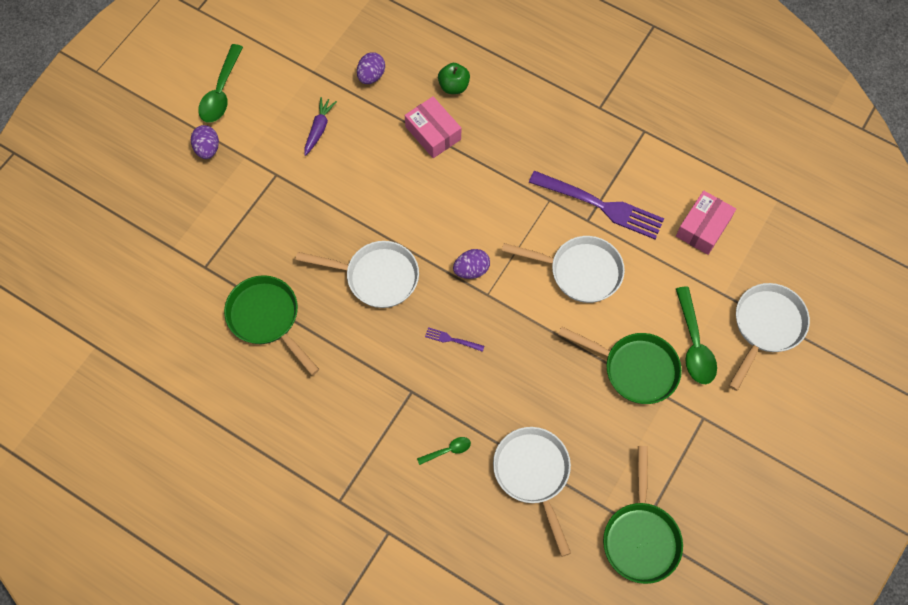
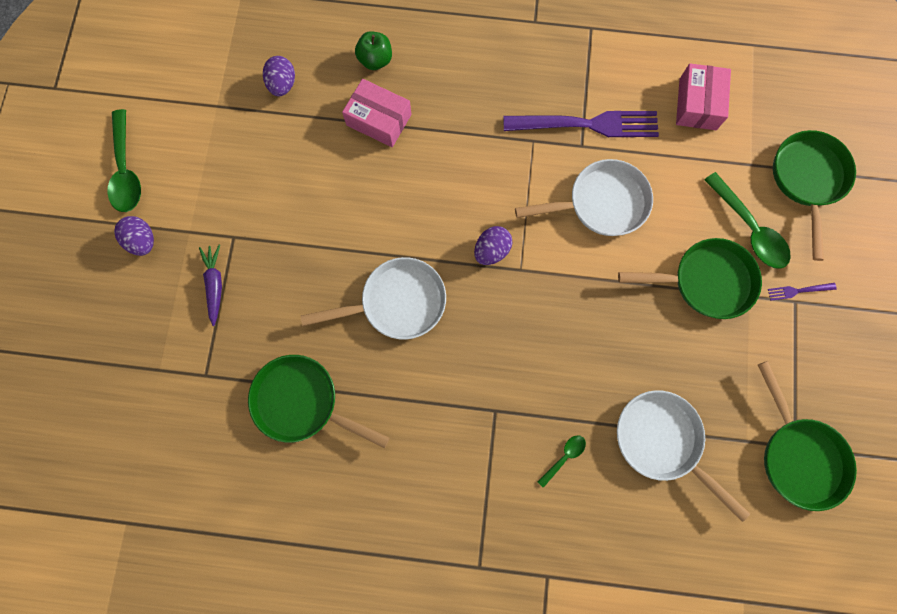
camera: 25 degrees left, 10 degrees up
(319, 129) = (255, 166): purple carrot -> purple carrot (215, 285)
(452, 340) = (509, 335): purple fork -> purple fork (798, 291)
(766, 327) = (807, 180): white pan -> green pan

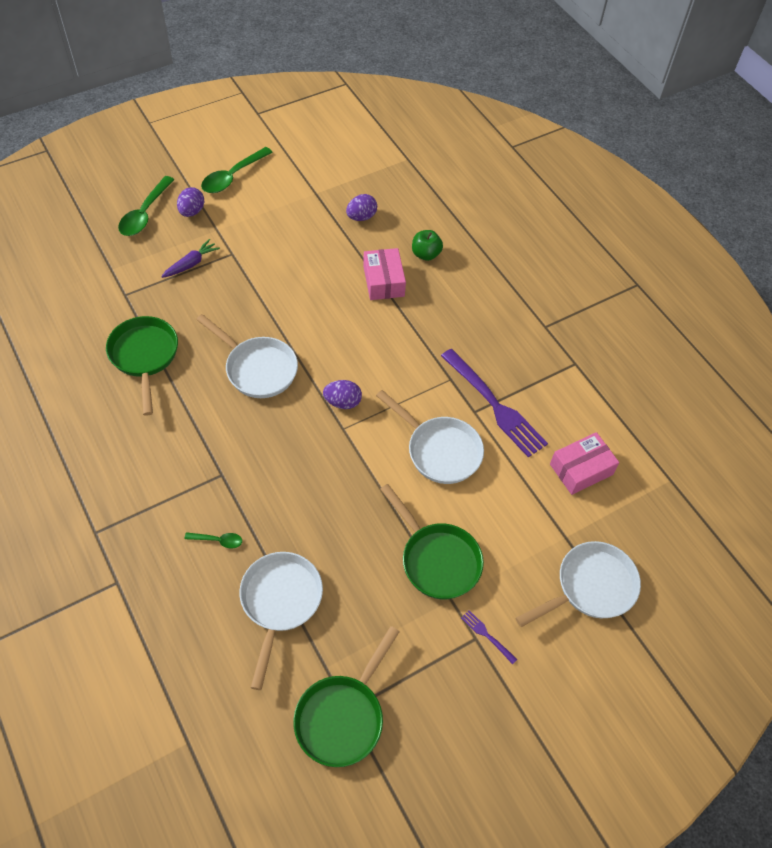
camera: 50 degrees right, 20 degrees down
(749, 229) = (508, 567): green spoon -> green spoon (145, 214)
(807, 180) = (590, 587): green pan -> white pan

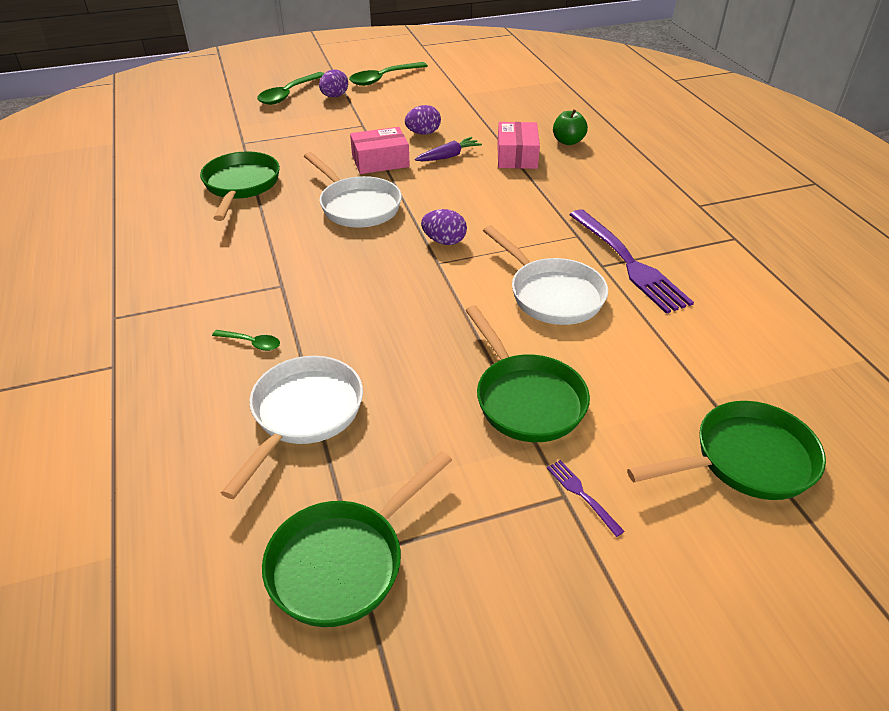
camera: 15 degrees right, 15 degrees down
(191, 264) = (319, 128): purple carrot -> purple carrot (448, 156)
(361, 217) = (504, 112): purple egg -> purple egg (423, 133)
(581, 469) = (737, 333): pink box -> pink box (380, 161)
(590, 587) = (745, 460): white pan -> green pan

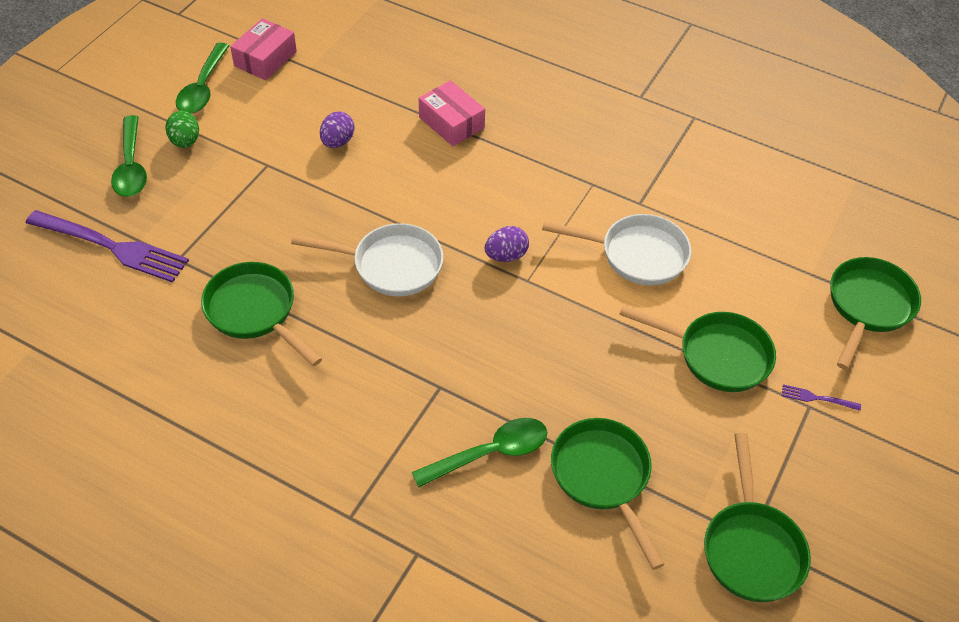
camera: 45 degrees left, 10 degrees up
(252, 343) = (490, 453): green spoon -> green spoon, size x1.96
(303, 415) = (603, 477): white pan -> green pan
(334, 96) = (185, 141): purple egg -> green egg
(380, 161) = (343, 201): pink box -> pink box (265, 59)
(448, 156) = (395, 158): purple carrot -> none
(568, 141) = (472, 79): green apple -> none
(628, 262) = (653, 188): purple fork -> purple fork (112, 247)

